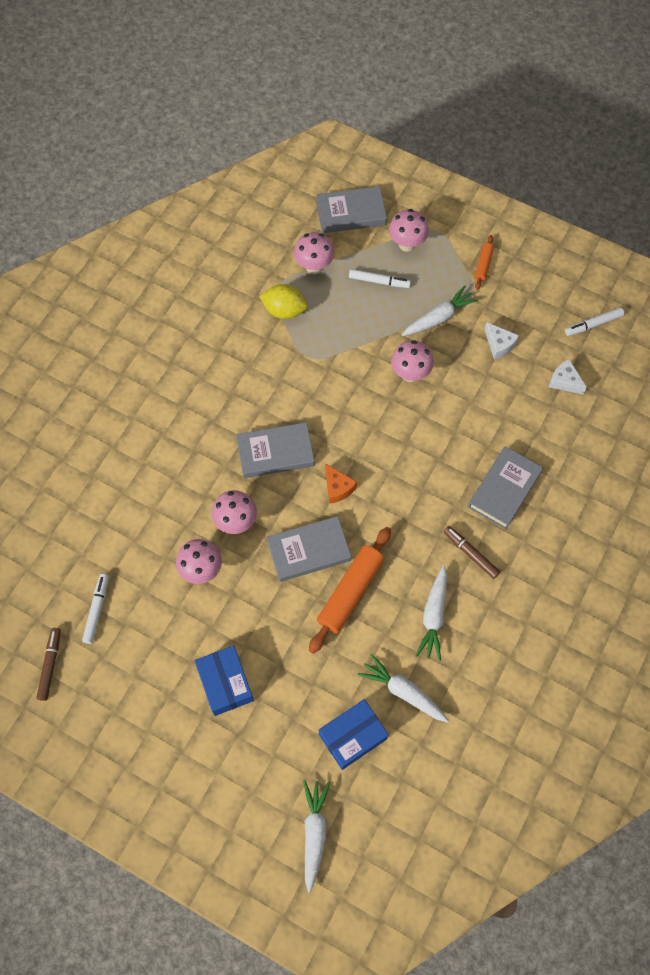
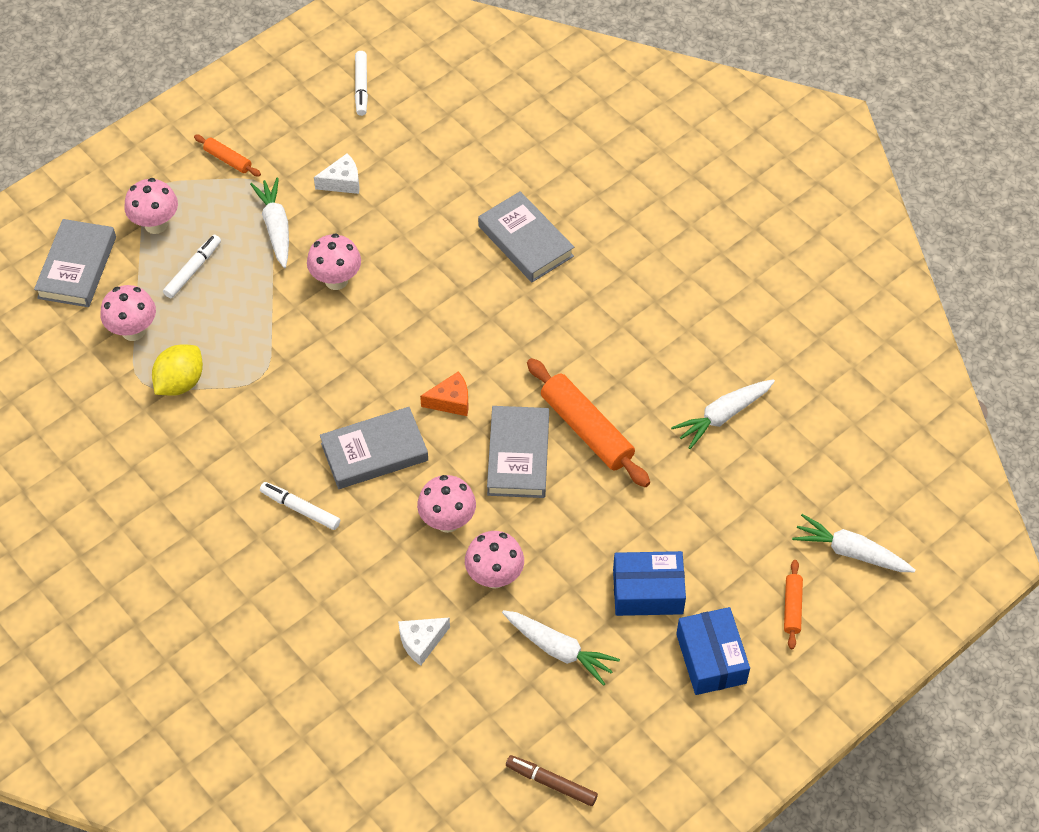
camera: 70 degrees left, 10 degrees down
(97, 610) = (499, 710): white marker -> white marker (300, 509)
(248, 799) = (792, 607): none -> orange rolling pin
(275, 452) = (374, 452): grey book -> grey book turned 60 degrees clockwise
(352, 736) = (756, 481): blue box -> blue box (711, 658)
(433, 616) = (647, 358): white carrot -> white carrot (559, 650)
(470, 553) = (588, 299): brown marker -> none
(564, 381) = (419, 139): white cheese -> white cheese (421, 642)

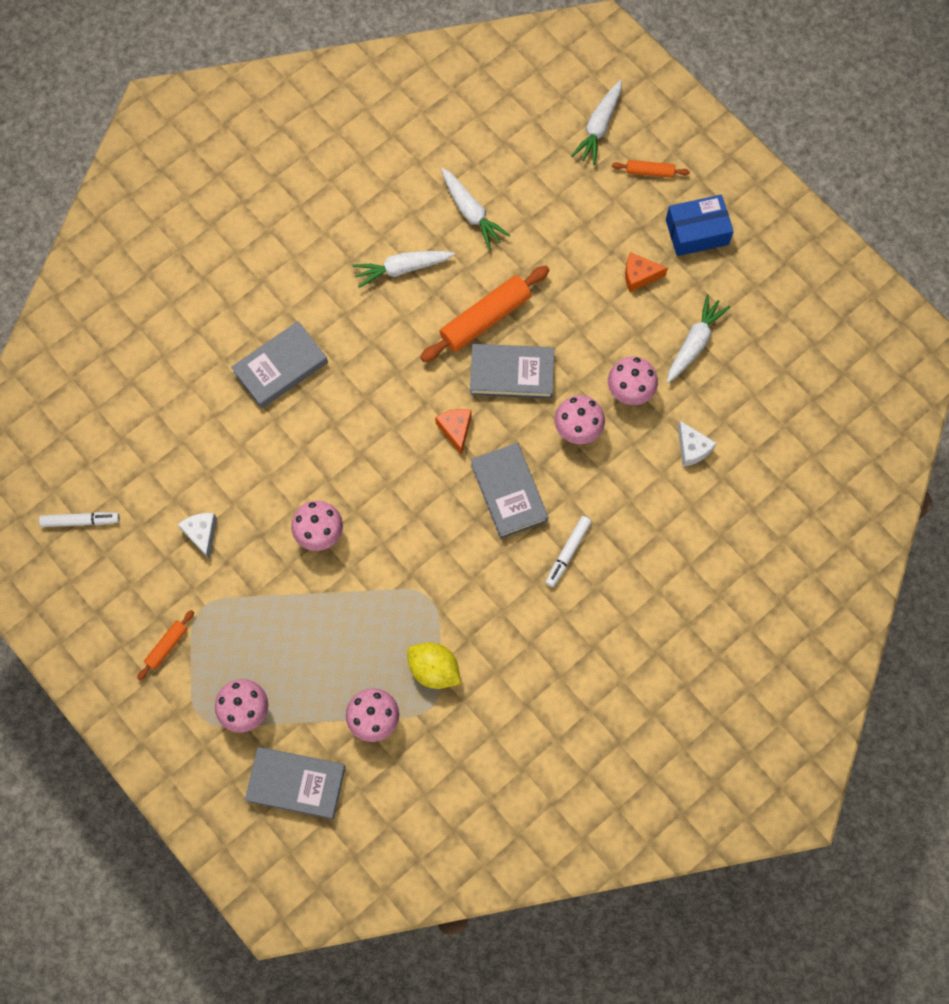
camera: 90 degrees left, 15 degrees up
(193, 270) = (303, 669): white marker -> none
(276, 227) = (254, 593): white carrot -> white carrot (402, 269)
(551, 783) = (808, 350): brown marker -> none
(647, 591) = (639, 276): blue box -> orange cheese

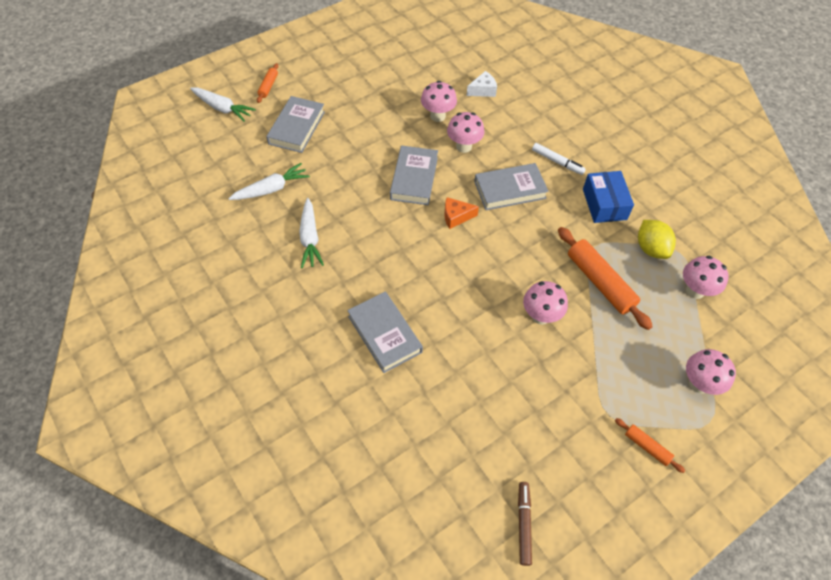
camera: 85 degrees left, 15 degrees down
(80, 521) = (523, 524): white marker -> brown marker
(202, 534) = (539, 410): white cheese -> none
(296, 784) = (755, 350): grey book -> grey book (297, 128)
(434, 669) = (651, 248): yellow lemon -> yellow lemon turned 60 degrees counterclockwise
(485, 319) = (366, 189): orange rolling pin -> orange rolling pin (600, 282)
(639, 276) = (349, 101): orange cheese -> none
(694, 343) = (406, 80): white carrot -> none
(697, 232) = (322, 69): blue box -> blue box (604, 204)

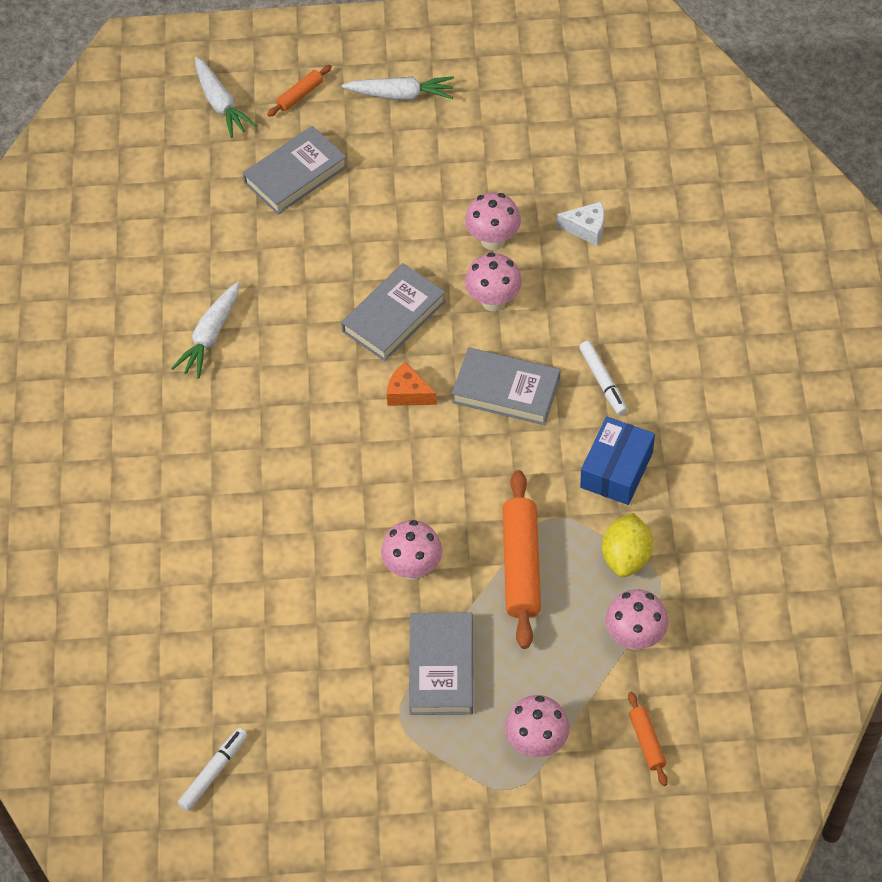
camera: 35 degrees right, 0 degrees up
(271, 189) = (207, 248): white carrot -> white carrot (400, 95)
(384, 334) = (215, 496): grey book -> grey book (441, 667)
(523, 524) = (214, 772): brown marker -> white marker
(647, 447) = (413, 773): orange rolling pin -> orange rolling pin (647, 742)

